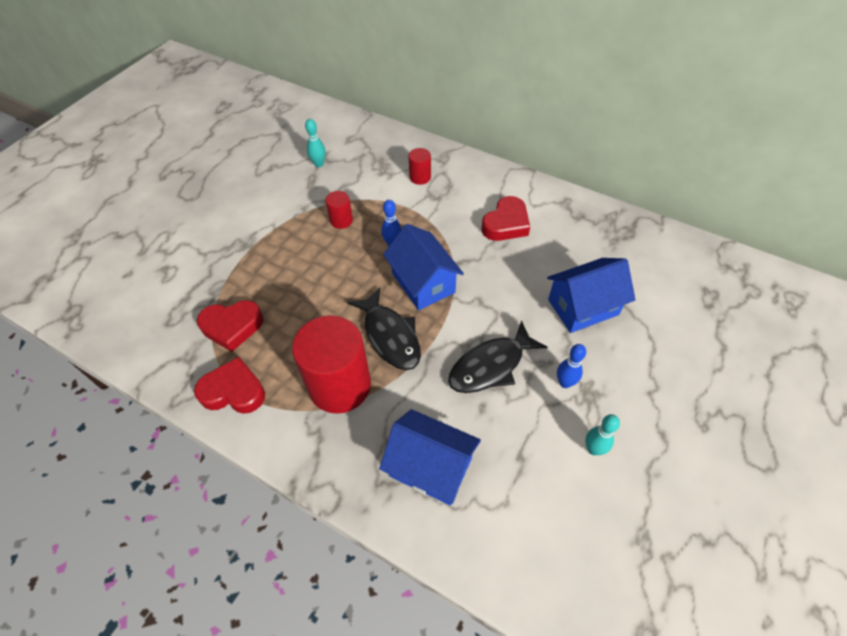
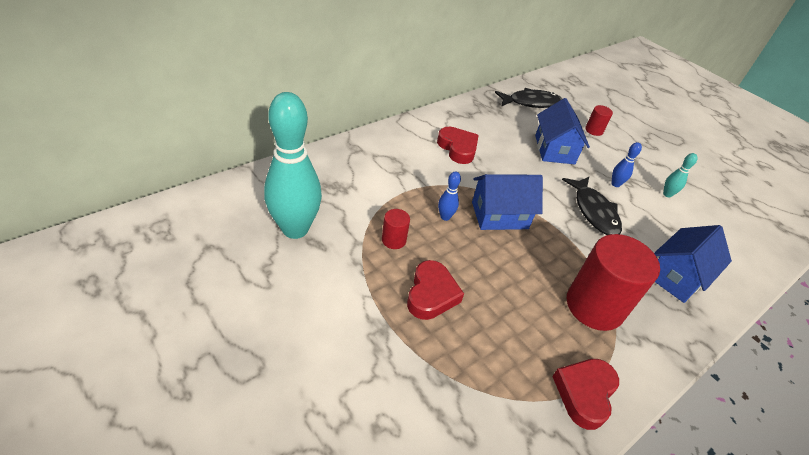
camera: 75 degrees left, 10 degrees down
(232, 327) = (500, 374): red heart -> red heart (431, 294)
(319, 164) = (295, 229): turquoise bowling pin -> turquoise bowling pin, size x2.47
(390, 336) = (550, 255): black fish -> black fish (531, 103)
(420, 177) = (370, 170): red cylinder -> red cylinder (594, 130)

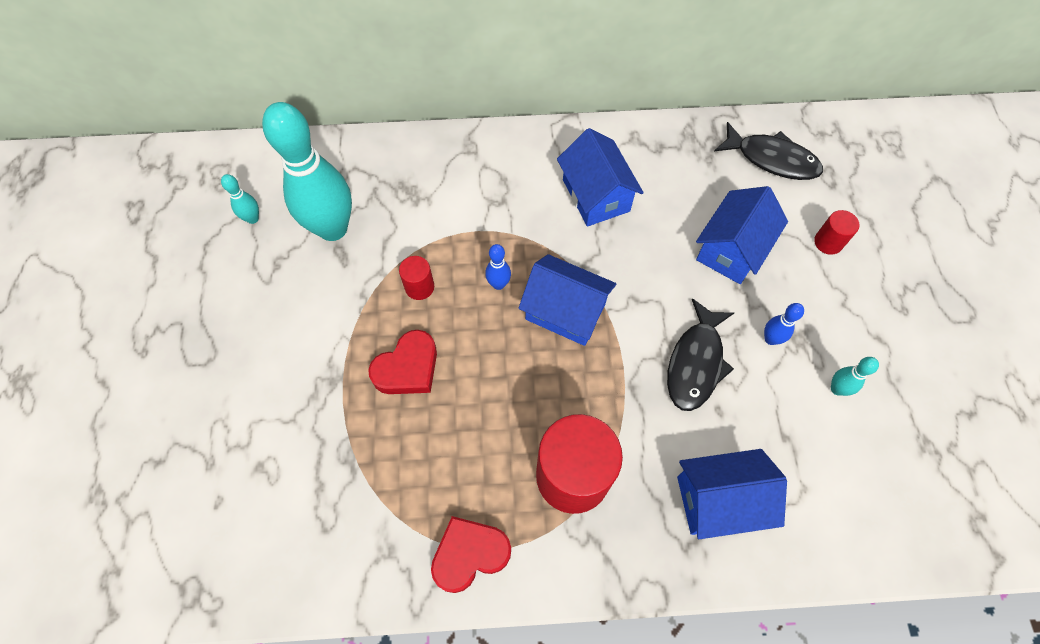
camera: 40 degrees right, 20 degrees up
(219, 247) = (253, 218): none -> turquoise bowling pin
(458, 148) = (596, 195): red heart -> blue house

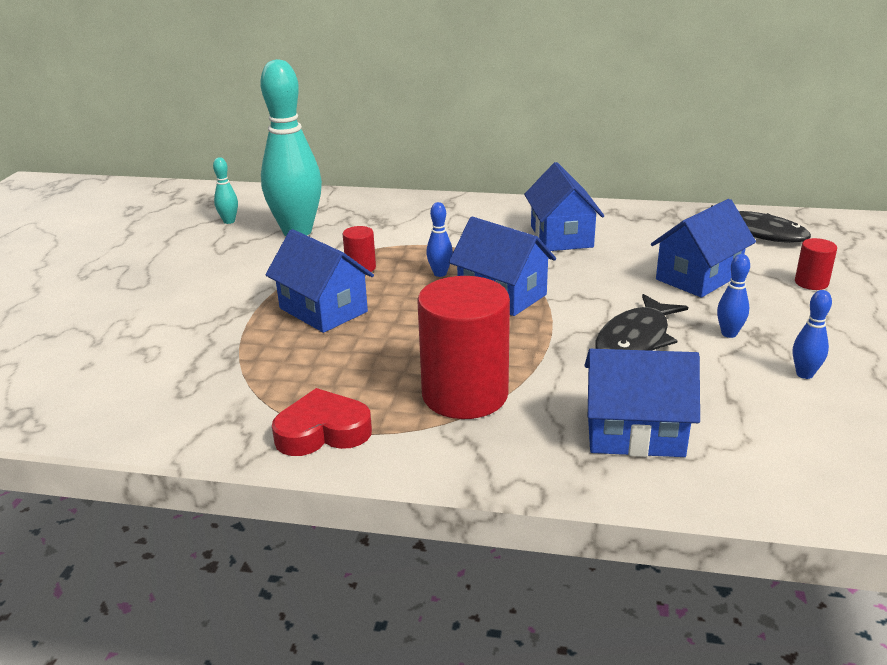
camera: 15 degrees right, 35 degrees down
(408, 368) = (323, 310): red heart -> blue house
(837, 389) = (804, 374): turquoise bowling pin -> blue bowling pin

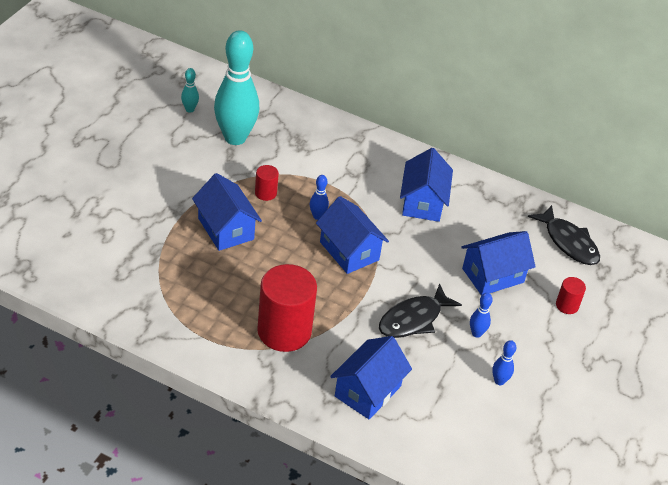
camera: 10 degrees right, 15 degrees up
(322, 432) = (191, 333): red heart -> none
(634, 433) = (367, 391): blue house -> blue house turned 75 degrees counterclockwise

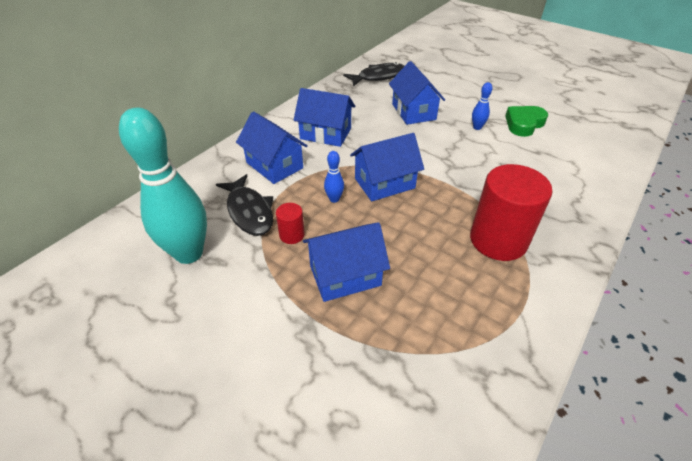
camera: 75 degrees left, 0 degrees up
(190, 109) = (113, 295): turquoise bowling pin -> none
(367, 391) = (558, 192): blue house -> blue house (274, 165)
(413, 319) = (467, 156): black fish -> black fish (249, 211)
(499, 381) = (524, 124): blue bowling pin -> green heart
(567, 305) = (442, 86): red cylinder -> none

